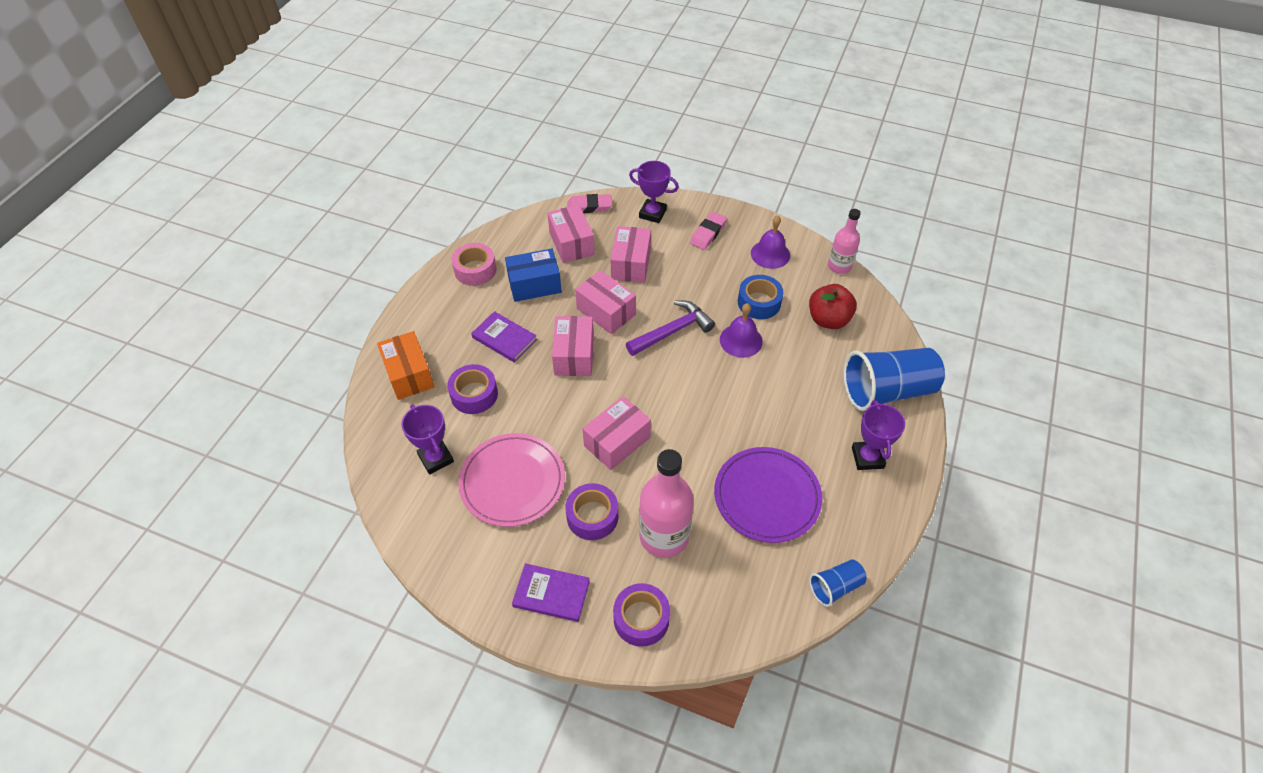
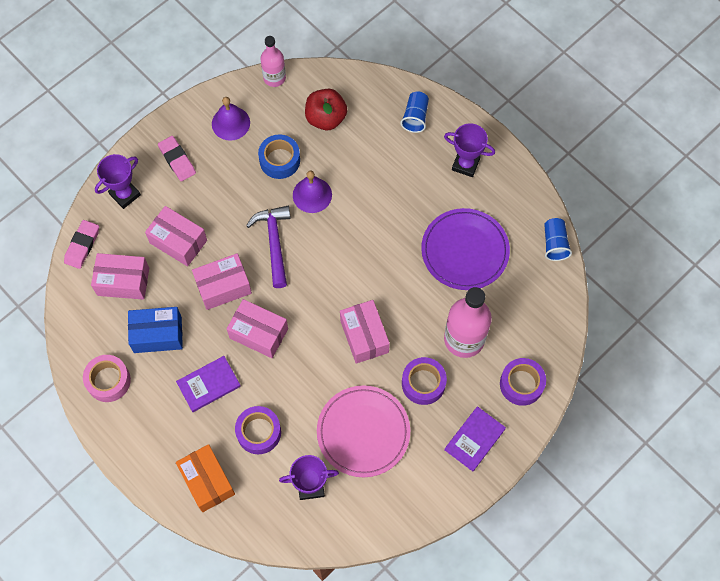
camera: 65 degrees left, 15 degrees up
(409, 374) = (207, 481): orange box -> orange box turned 60 degrees clockwise
(534, 285) = (157, 334): blue box -> blue box turned 75 degrees clockwise
(886, 391) = (415, 117): blue cup -> blue cup, size x0.50

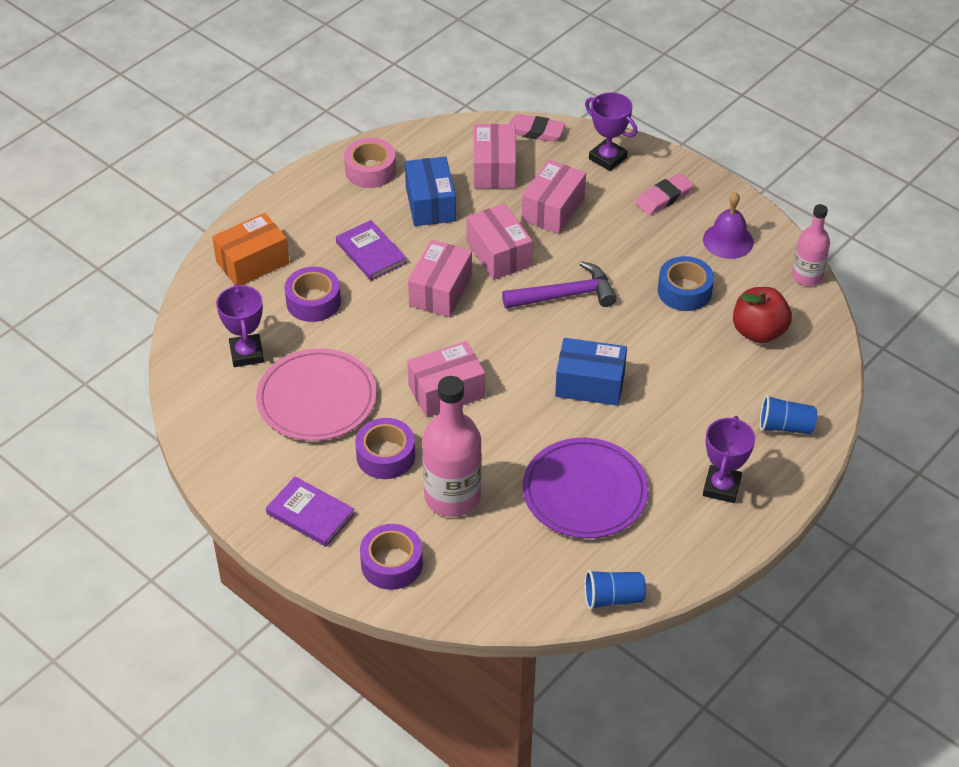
camera: 85 degrees right, 20 degrees down
(312, 195) = (640, 326): purple bell -> none
(365, 236) = (590, 384): none -> blue box

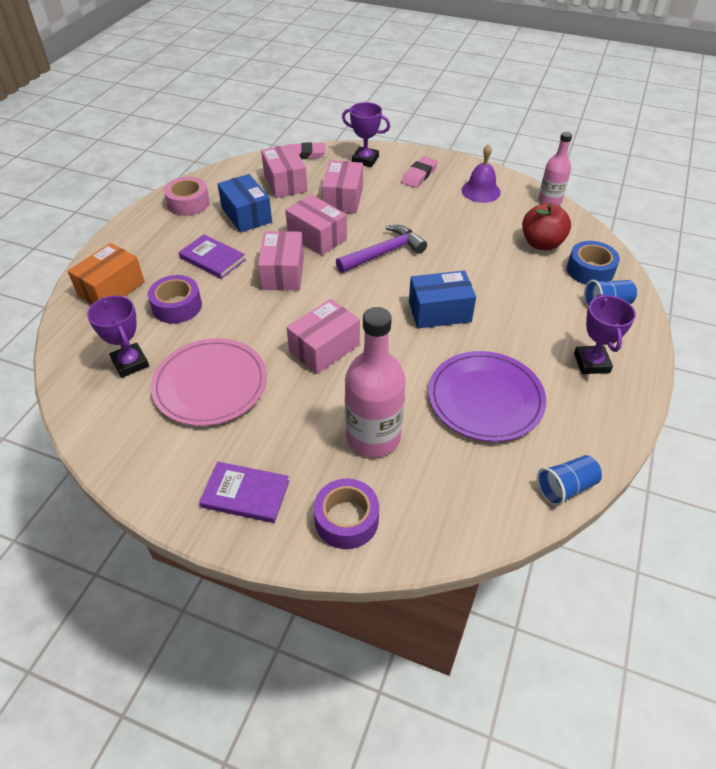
camera: 20 degrees left, 0 degrees up
(385, 456) = (295, 417): purple tape -> none
(684, 291) = (471, 229): blue tape -> blue tape (590, 270)

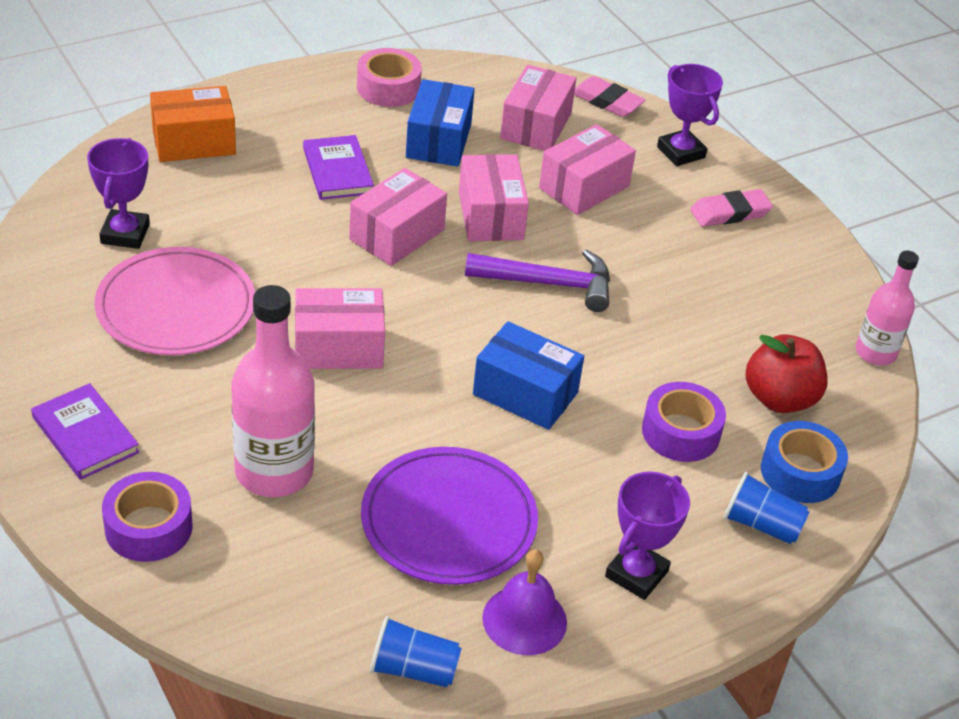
camera: 35 degrees right, 5 degrees down
(177, 306) = (238, 202): purple tape -> purple tape (680, 432)
(481, 191) = (789, 282): purple bell -> purple bell (524, 620)

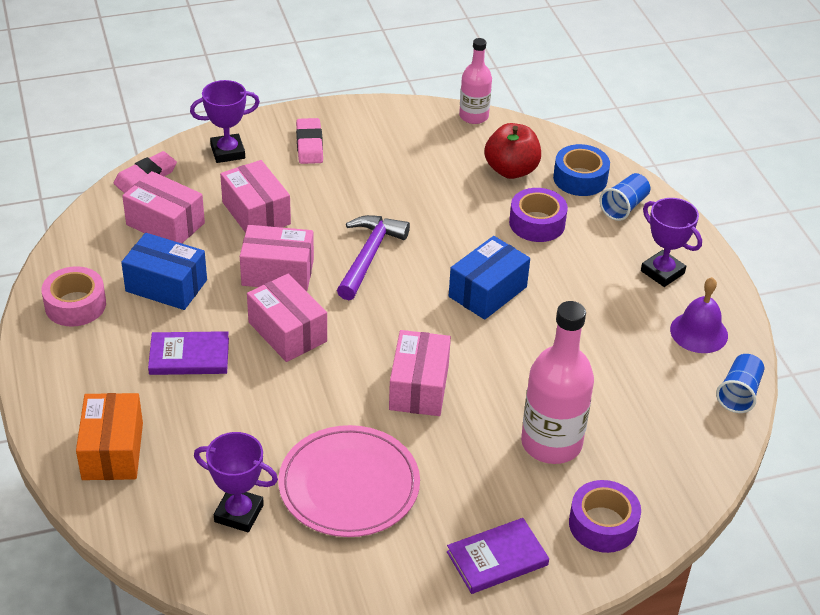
camera: 75 degrees left, 0 degrees up
(448, 521) = (609, 354): purple plate -> none

